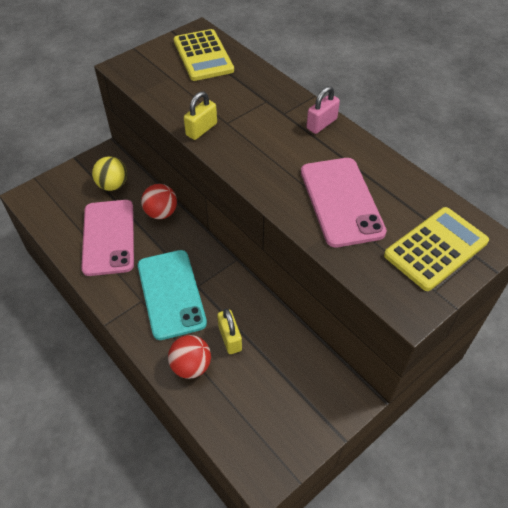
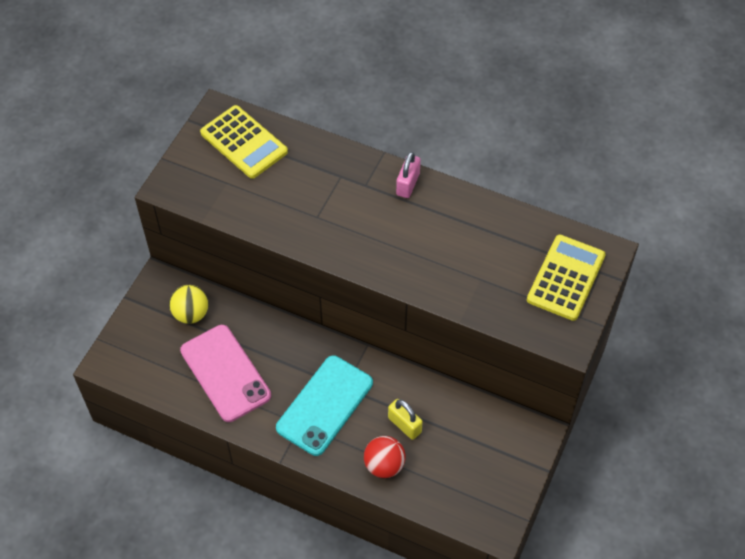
camera: 25 degrees left, 5 degrees up
(161, 213) = (262, 325): red ball -> none
(171, 294) = (325, 405): turquoise phone -> turquoise phone turned 75 degrees clockwise
(201, 129) = (297, 234): yellow padlock -> none
(341, 201) = (467, 262): pink phone -> none

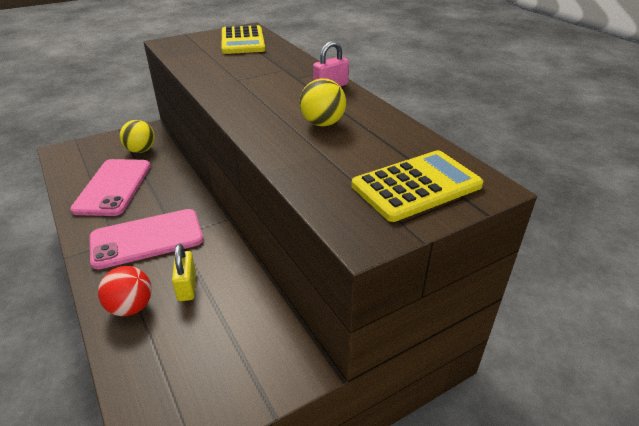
camera: 35 degrees right, 20 degrees down
(325, 405) = (147, 239): turquoise phone -> pink phone
(449, 242) = (322, 123): none -> yellow ball

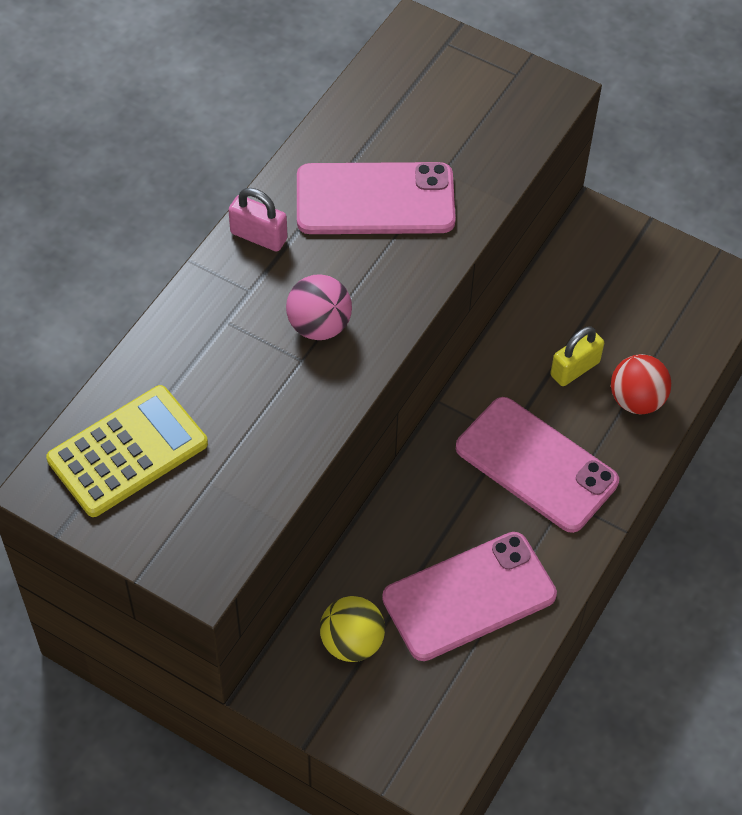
camera: 120 degrees left, 20 degrees up
(252, 87) = (319, 326): none -> pink ball
(322, 123) = (375, 199): yellow ball -> pink phone
(416, 186) = (452, 79): yellow calculator -> none

